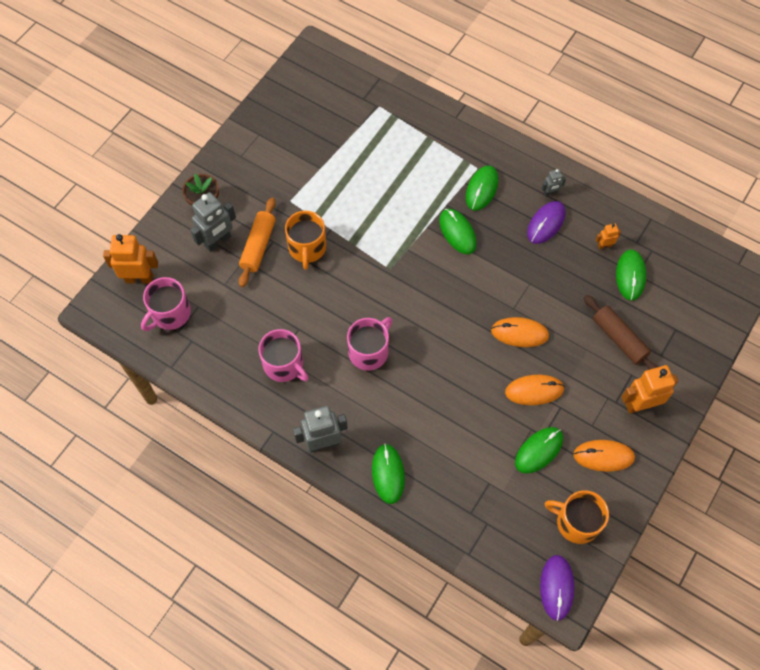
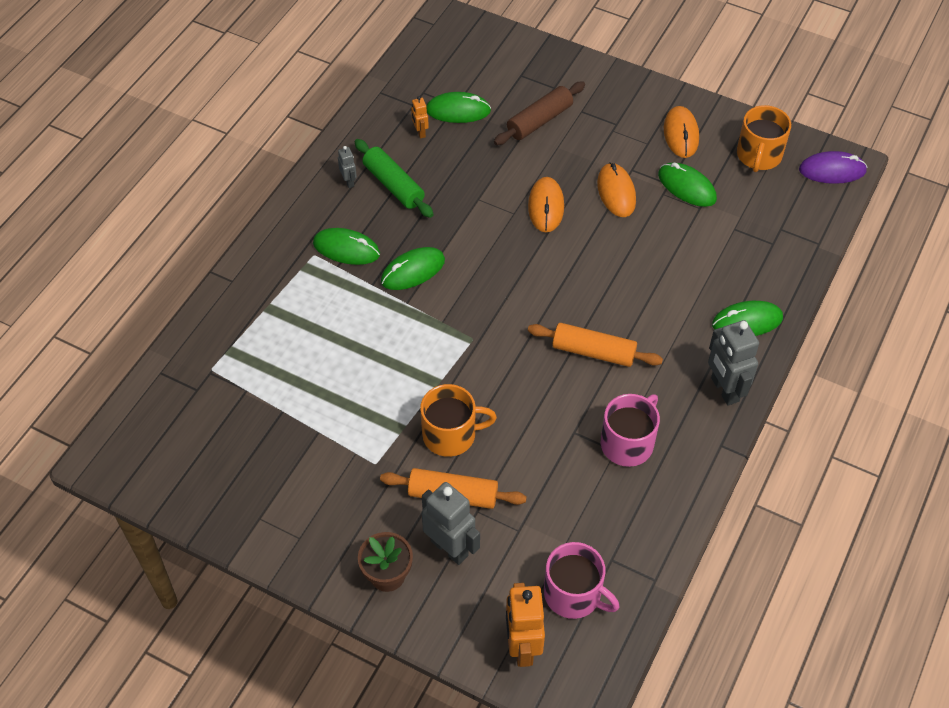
camera: 95 degrees left, 10 degrees down
(369, 351) = (593, 352): pink mug -> orange rolling pin
(546, 223) = (393, 185): purple mouse -> green rolling pin
(640, 404) = (615, 105): orange robot -> none

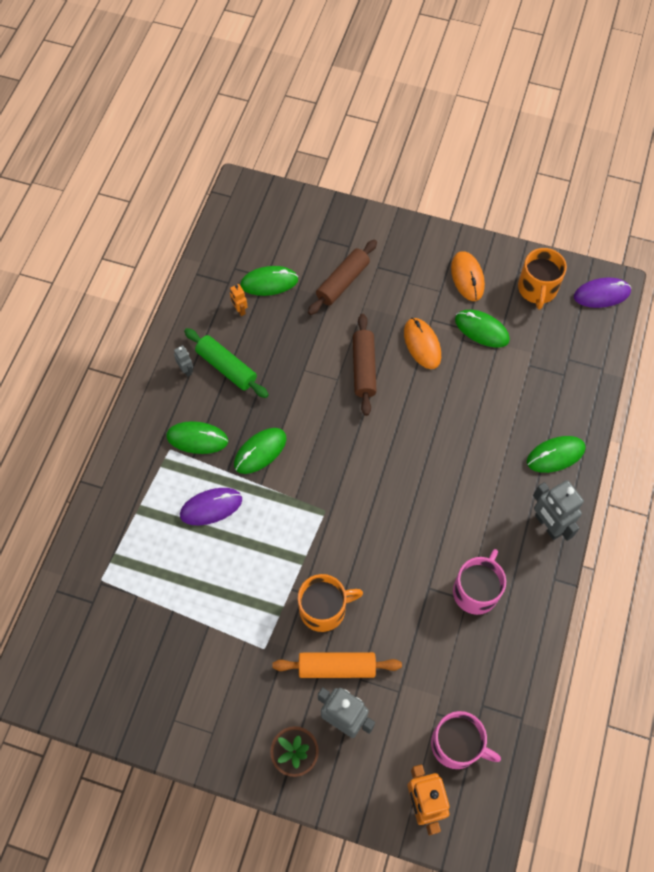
camera: 10 degrees left, 10 degrees up
(347, 317) = (211, 507): none -> purple mouse
(546, 206) = (364, 368): orange mouse -> brown rolling pin
(593, 352) = (431, 506): orange rolling pin -> none

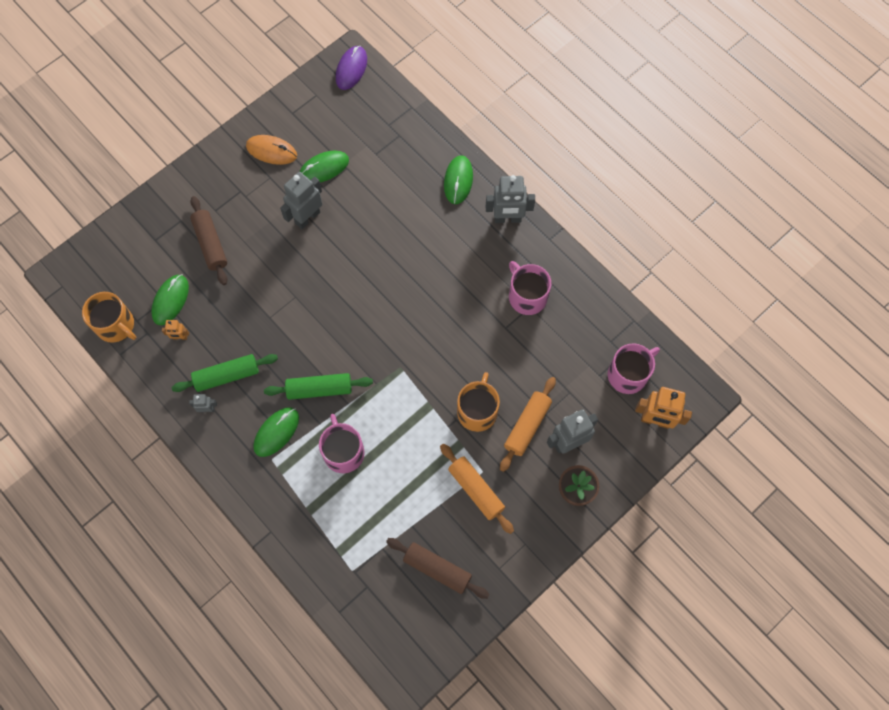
camera: 60 degrees left, 5 degrees up
(211, 507) = (343, 452): purple mouse -> pink mug
(241, 652) = (476, 490): none -> orange rolling pin
(260, 451) = (319, 389): green mouse -> green rolling pin
(364, 368) = (299, 272): brown rolling pin -> brown rolling pin (437, 569)
(422, 344) = (307, 217): orange mouse -> grey robot
(537, 289) = (316, 109): orange mug -> orange mug (116, 325)

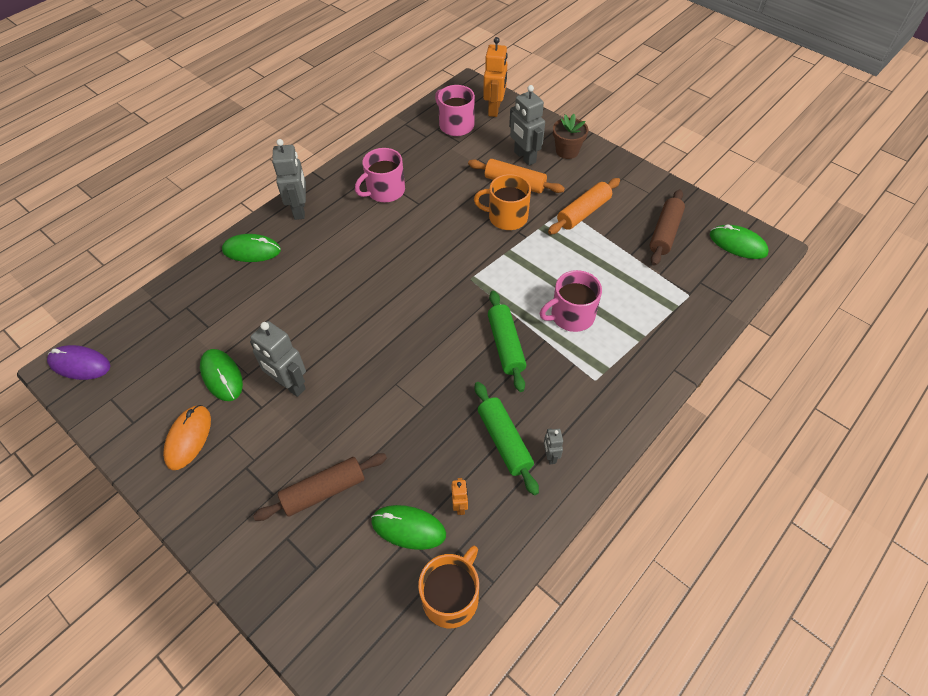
camera: 95 degrees left, 15 degrees down
(276, 432) = (563, 379): green mouse -> green mouse (738, 244)

